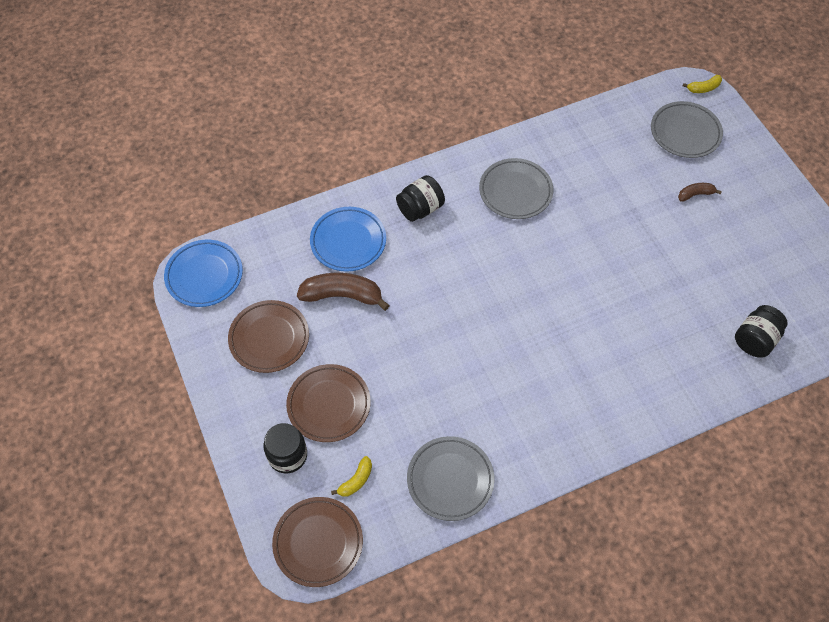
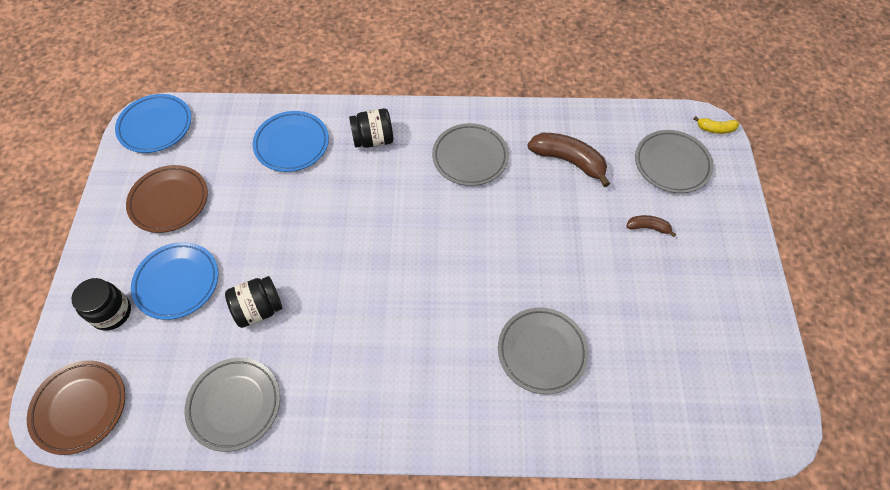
camera: 25 degrees right, 0 degrees up
(329, 405) = (177, 282): brown plate -> blue plate
(342, 295) = (255, 189): brown banana -> brown banana (568, 161)
(356, 480) = (152, 364): yellow banana -> none
(669, 329) = (541, 352): none -> grey plate
(755, 340) = (628, 402): black jar -> black jar (258, 309)

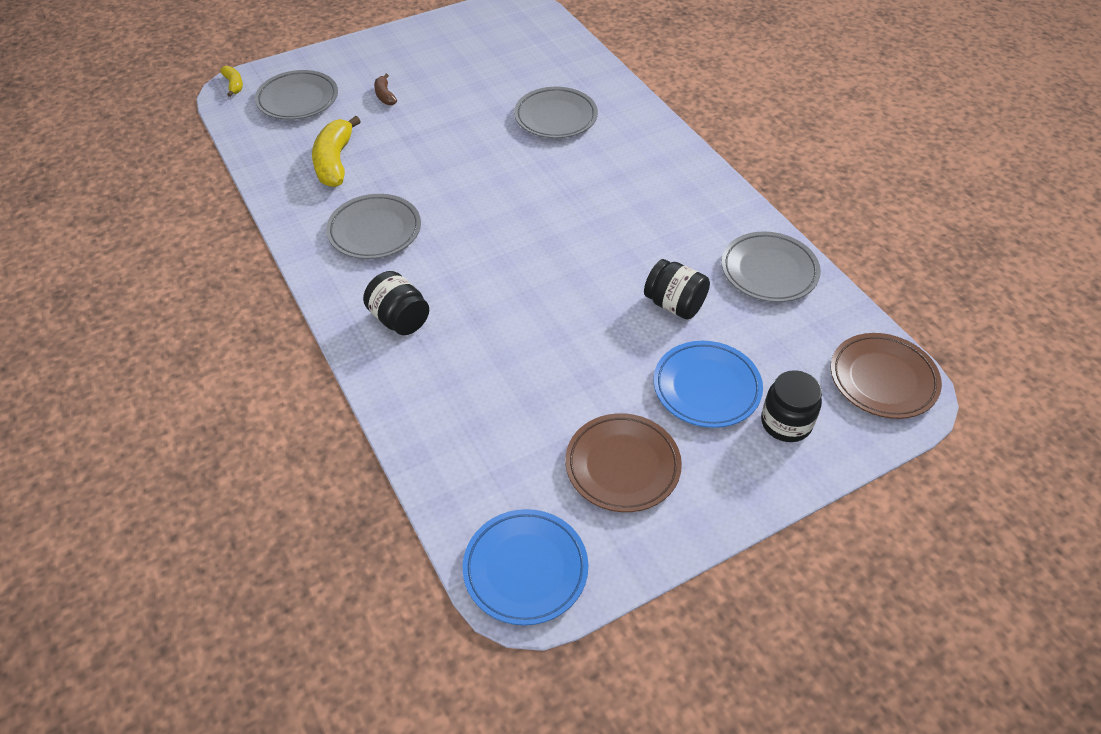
camera: 120 degrees left, 10 degrees down
(292, 144) = (455, 392): blue plate -> none
(568, 161) = (335, 162): brown banana -> yellow banana

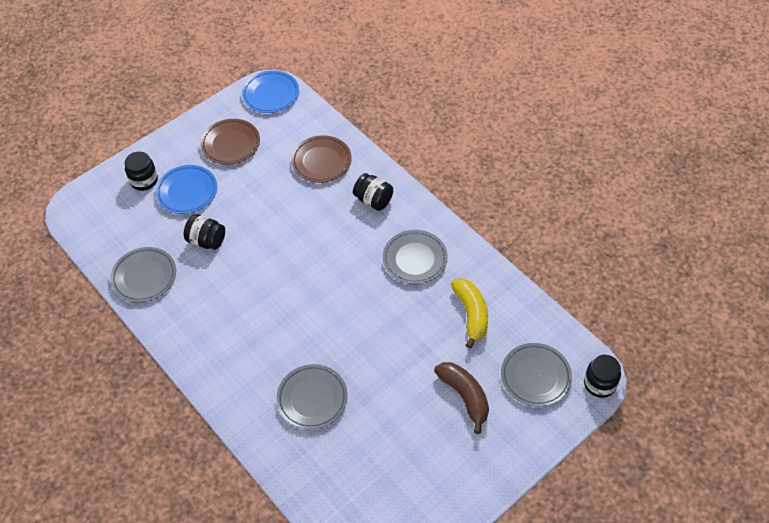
camera: 170 degrees right, 5 degrees up
(234, 85) = (599, 384): yellow banana -> black jar
(385, 95) = (465, 396): brown banana -> brown banana, size x1.95
(883, 379) = (85, 215): brown plate -> brown plate (321, 161)

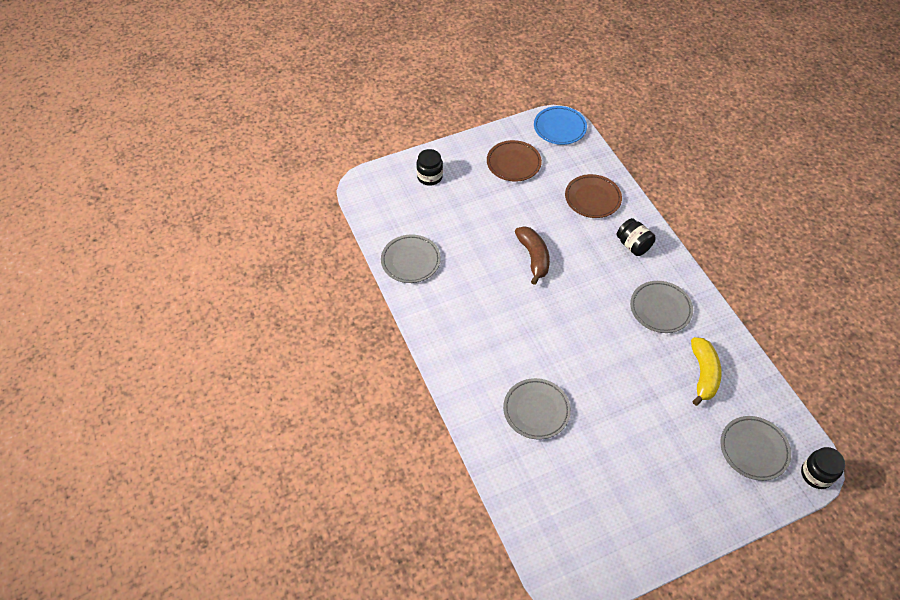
camera: 15 degrees right, 0 degrees up
(187, 192) = (465, 196): blue plate -> none
(207, 240) = (473, 243): black jar -> none
(465, 396) = (680, 449): brown banana -> brown banana (533, 257)

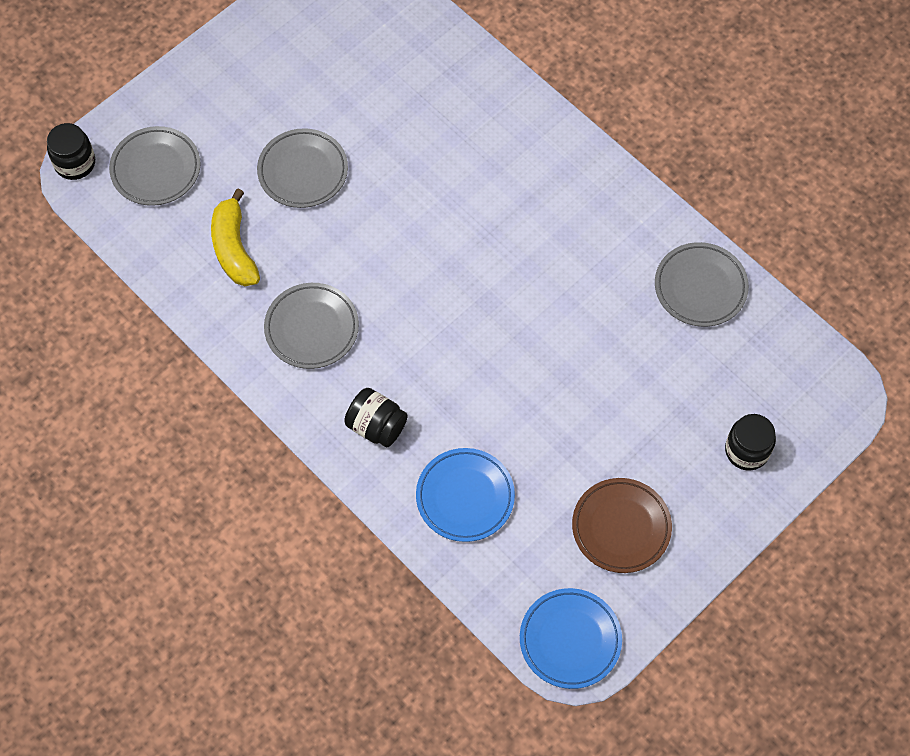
camera: 160 degrees right, 10 degrees up
(533, 257) = (522, 353): brown banana -> none
(536, 410) = (441, 132): grey plate -> grey plate (303, 171)
(592, 198) = (465, 497): brown plate -> blue plate

